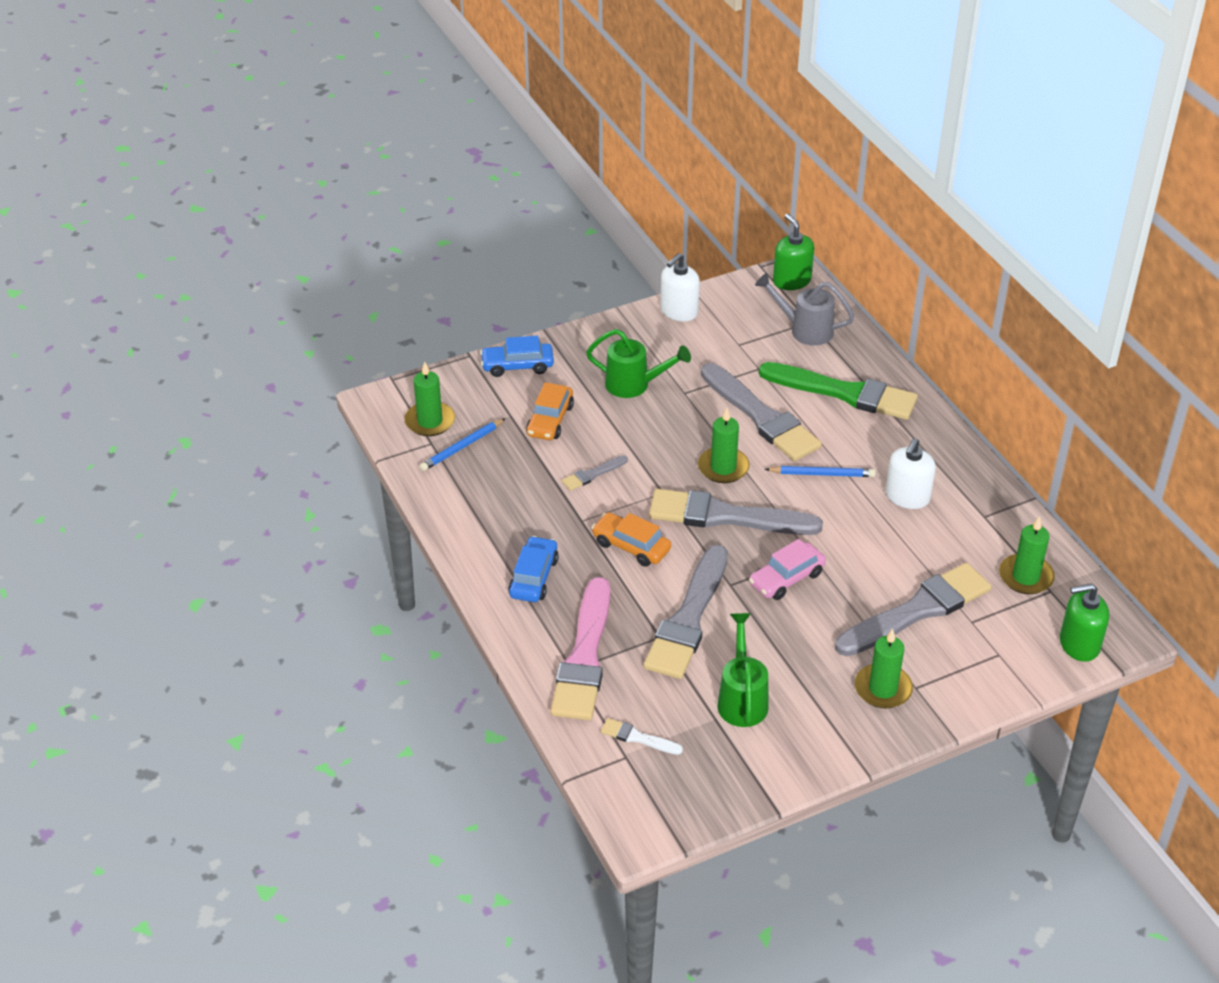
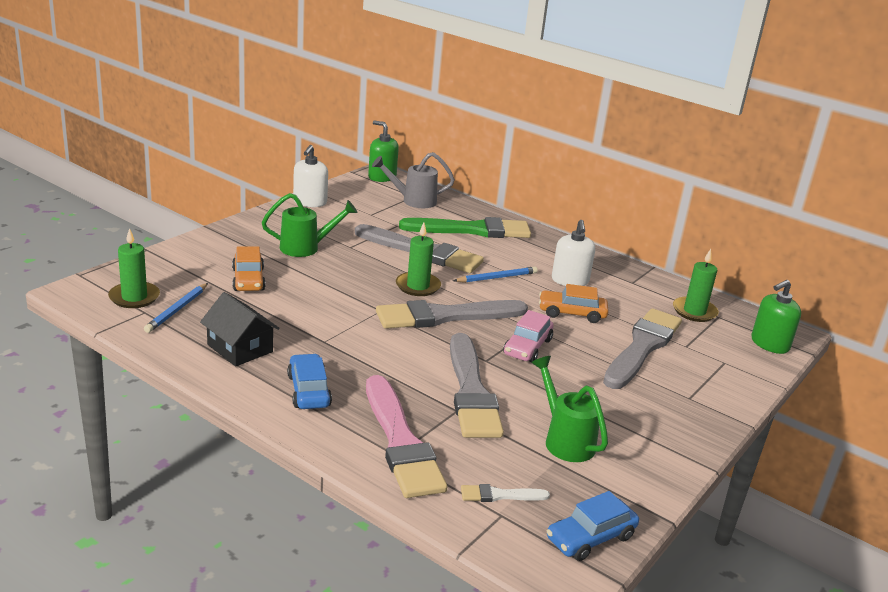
camera: 30 degrees left, 15 degrees down
(497, 510) = (240, 348): none -> black house
(517, 366) = (195, 250): blue car -> blue car (590, 538)
(592, 474) = (311, 308): grey brush -> none
(631, 546) = (382, 351): orange car -> orange car (571, 313)
(883, 689) = (667, 405): green candle -> none

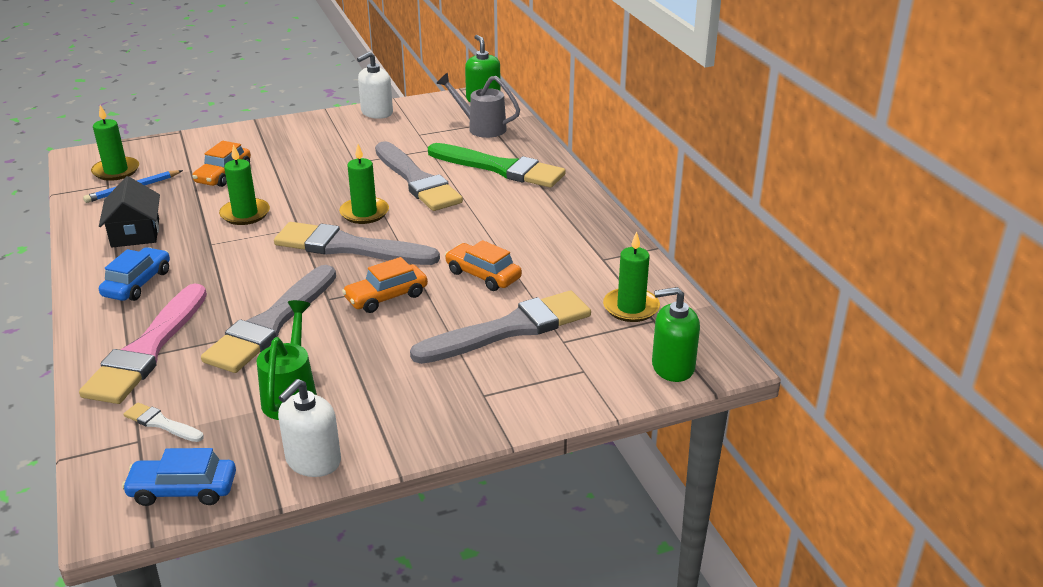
camera: 35 degrees right, 5 degrees up
(306, 248) = (312, 155): green watering can -> none
(318, 309) = (245, 214): none -> green candle
(497, 277) = (456, 221): blue pencil -> none
(527, 347) = (386, 297): pink car -> orange car
(570, 280) = (531, 241): white soap dispenser -> white soap dispenser (313, 461)

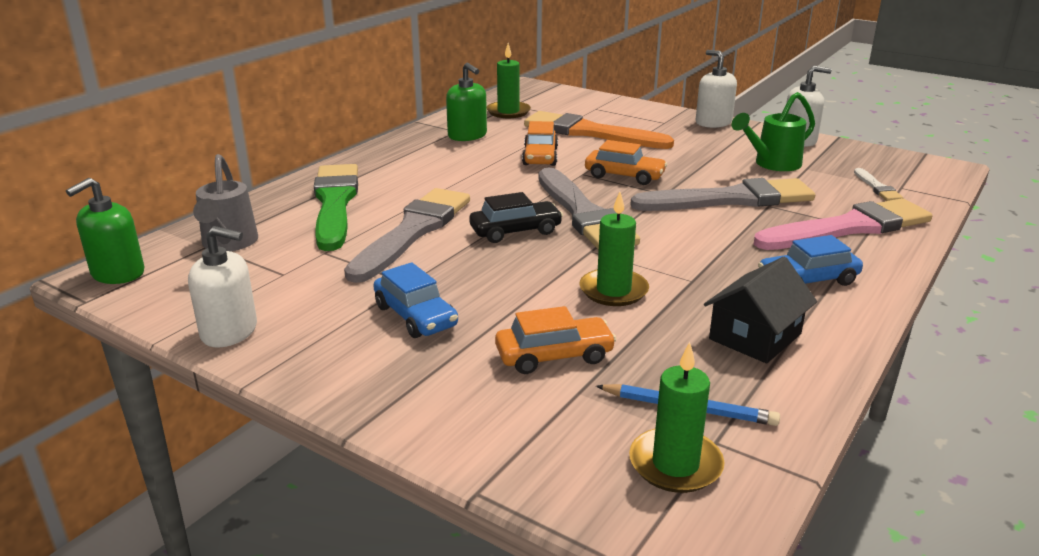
camera: 125 degrees left, 5 degrees down
(183, 490) = (890, 159): blue car -> blue car (415, 316)
(364, 213) = (515, 231): green candle -> black car
(439, 431) = (713, 122): none -> white soap dispenser
(510, 329) = (590, 133): grey brush -> orange brush
(672, 367) = (554, 93): green soap dispenser -> green soap dispenser (467, 136)

